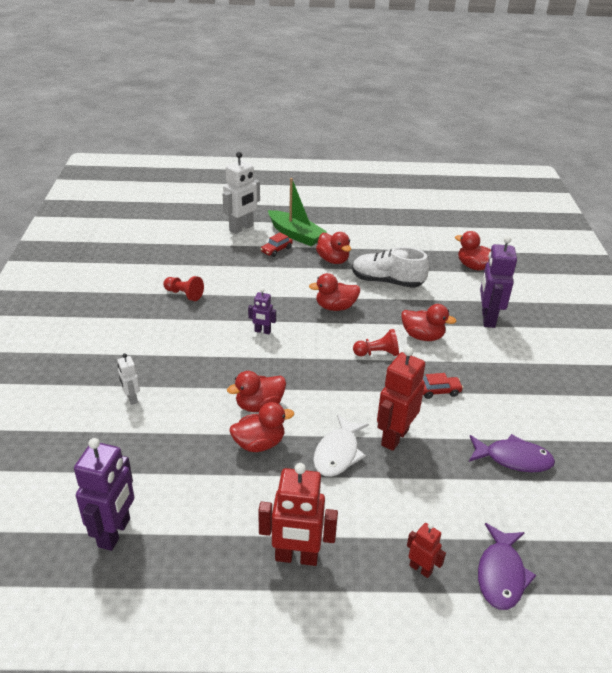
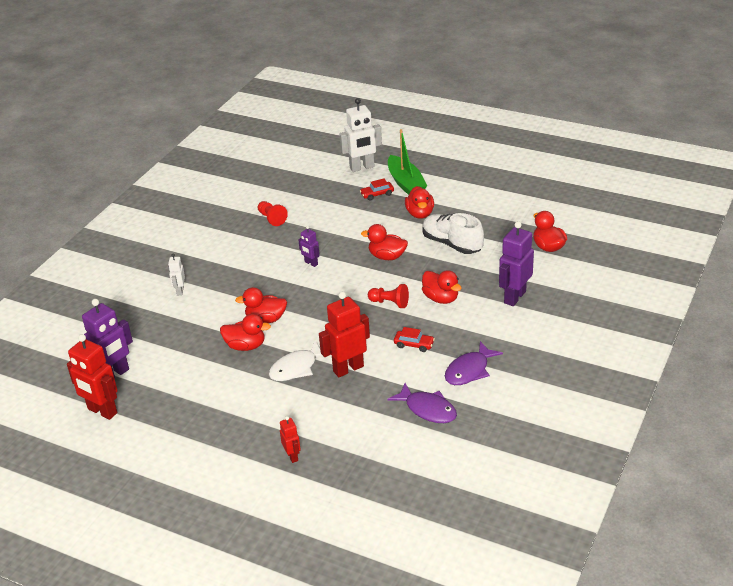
camera: 30 degrees right, 0 degrees up
(296, 557) = (216, 424): red robot -> red robot (102, 411)
(501, 574) = (345, 477): purple fish -> purple fish (469, 370)

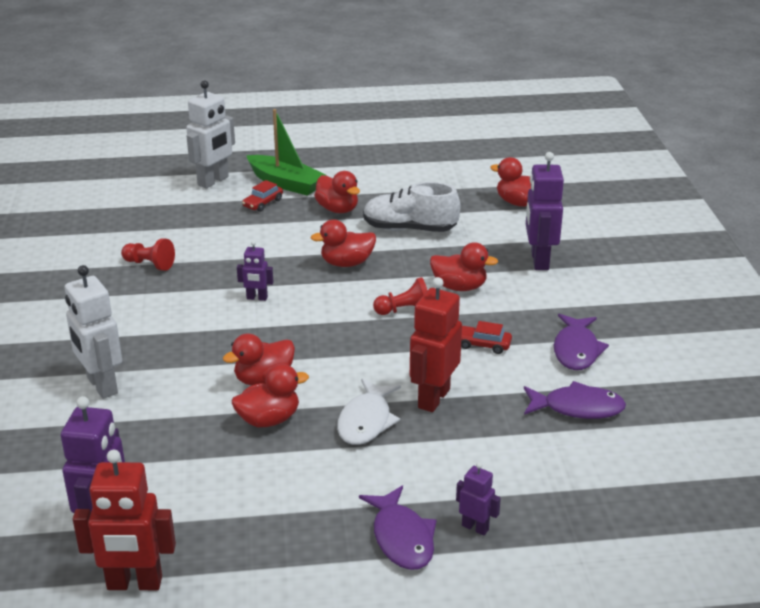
camera: 35 degrees left, 5 degrees down
(180, 291) = (101, 386): white robot -> white robot, size x1.91
(248, 444) = (401, 538): none -> purple fish
(292, 456) = (475, 527): red robot -> purple robot
(414, 344) = (483, 345): red car -> red car turned 150 degrees counterclockwise

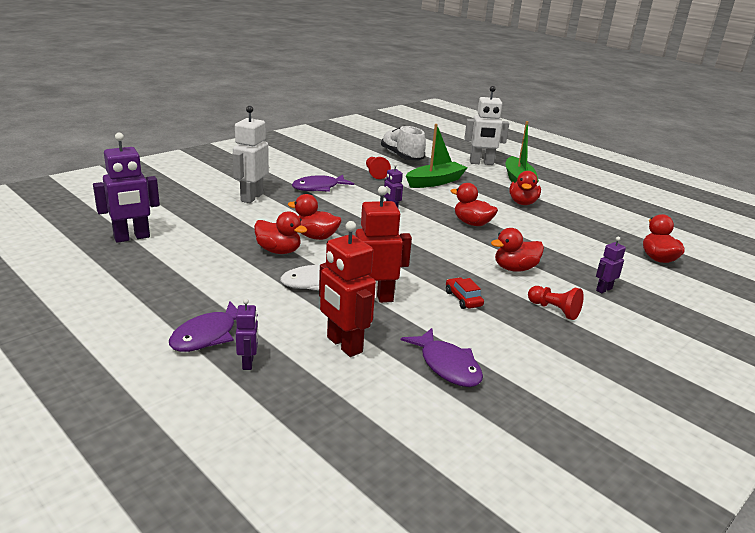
camera: 50 degrees right, 5 degrees down
(134, 583) = (89, 261): red robot -> red robot (344, 345)
(223, 235) = (435, 182): none -> green boat
(263, 203) = (486, 181): red car -> none
(404, 310) = (455, 257): red pawn -> red pawn (554, 310)
(409, 229) = (547, 231): white shoe -> white shoe (401, 156)
(459, 287) = (515, 268): red duck -> red duck turned 90 degrees clockwise
(539, 261) = (603, 289): purple robot -> purple robot, size x0.52
(576, 350) = (520, 342): purple fish -> purple fish (318, 188)

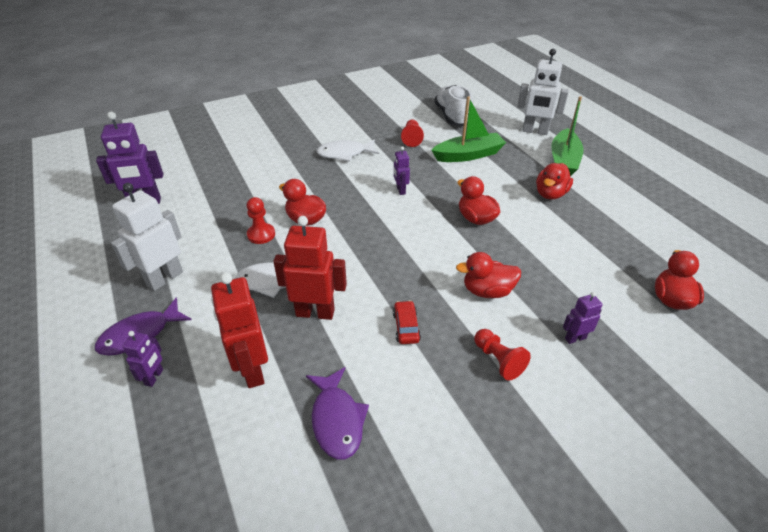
camera: 20 degrees right, 15 degrees up
(251, 197) = (274, 161): white robot -> white robot (164, 278)
(279, 251) = (261, 234): red duck -> red pawn
(318, 188) = (344, 154): purple fish -> white fish

